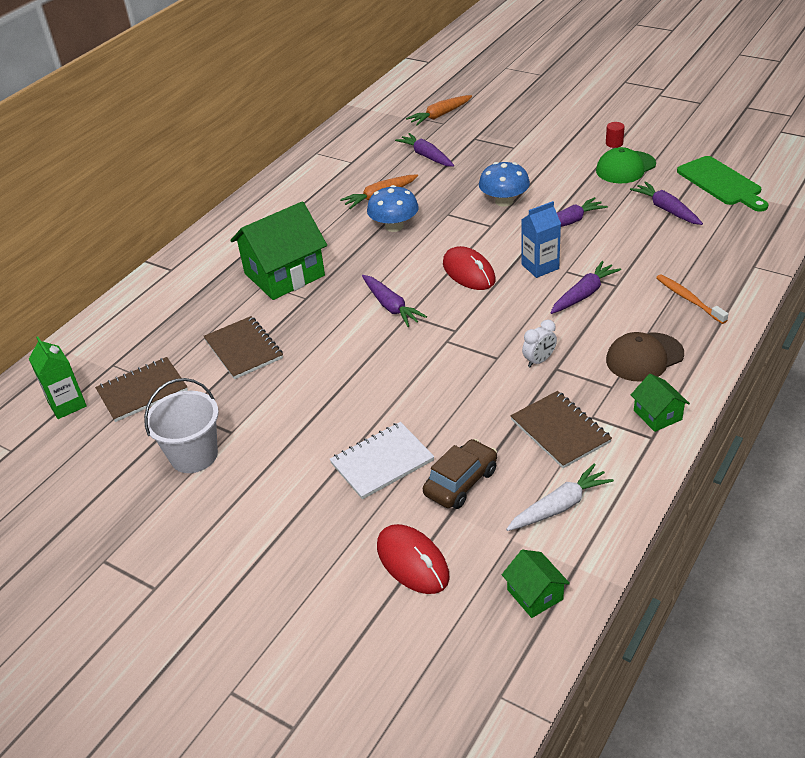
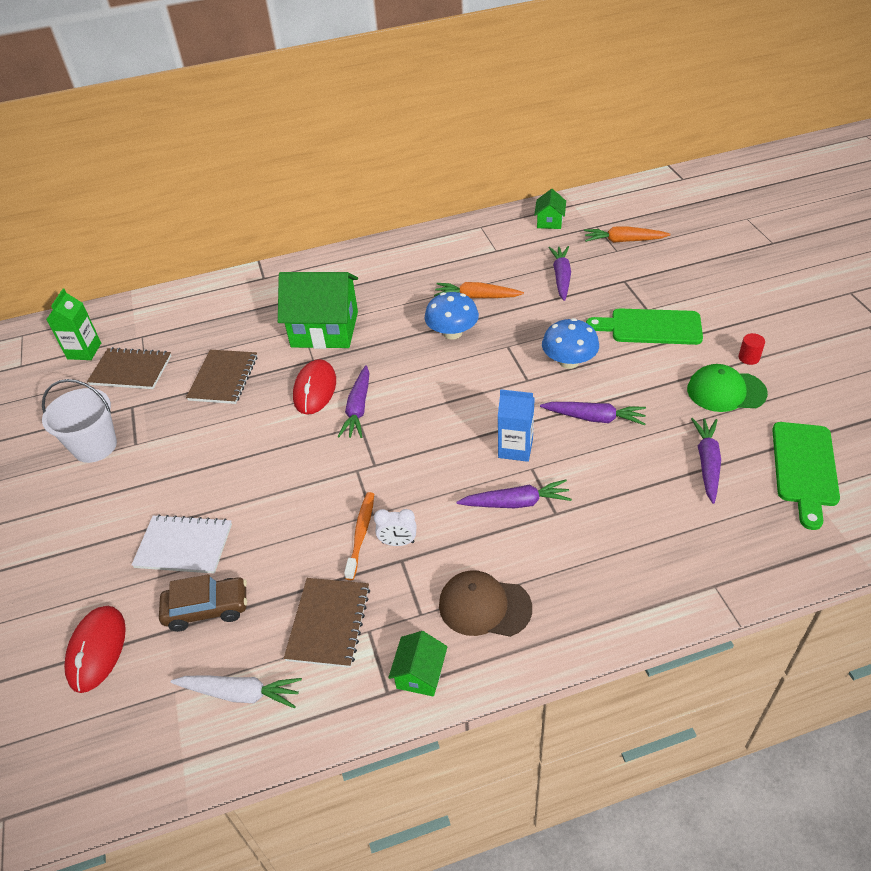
camera: 40 degrees right, 5 degrees up
(468, 272) = (453, 415): red mouse -> red mouse (315, 389)
(530, 156) = (651, 327): none -> green cutting board
(535, 594) = (127, 756): green house -> green house (549, 221)
(688, 299) = (602, 576): orange toothbrush -> orange toothbrush (361, 534)

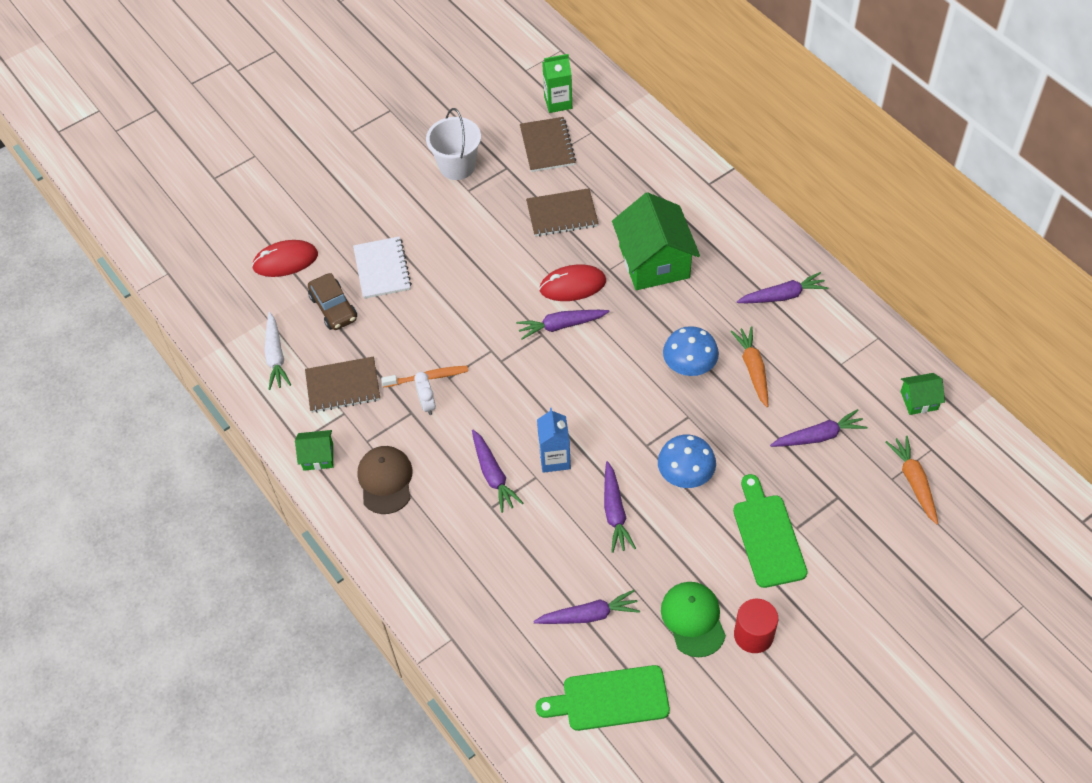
camera: 70 degrees right, 10 degrees up
(411, 264) = (782, 296): none -> purple carrot
(749, 358) = (753, 635): red cylinder -> red cylinder, size x1.76

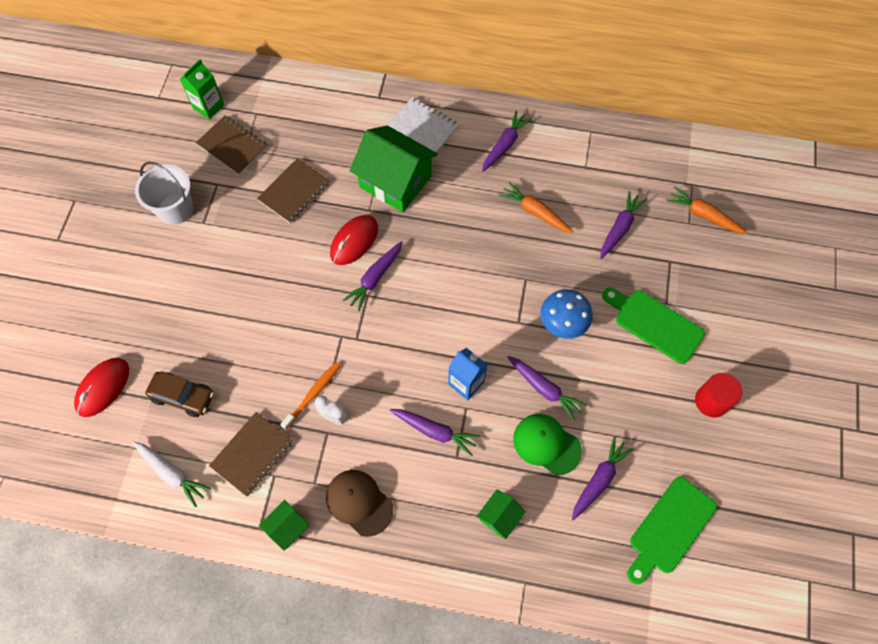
camera: 45 degrees left, 10 degrees up
(382, 269) = (193, 335): white notebook -> white notebook (423, 127)
(689, 365) = (491, 241): blue mushroom -> none
(693, 619) = (666, 423): green cap -> green cap (546, 444)
(919, 400) = (654, 156): green house -> green house (499, 517)

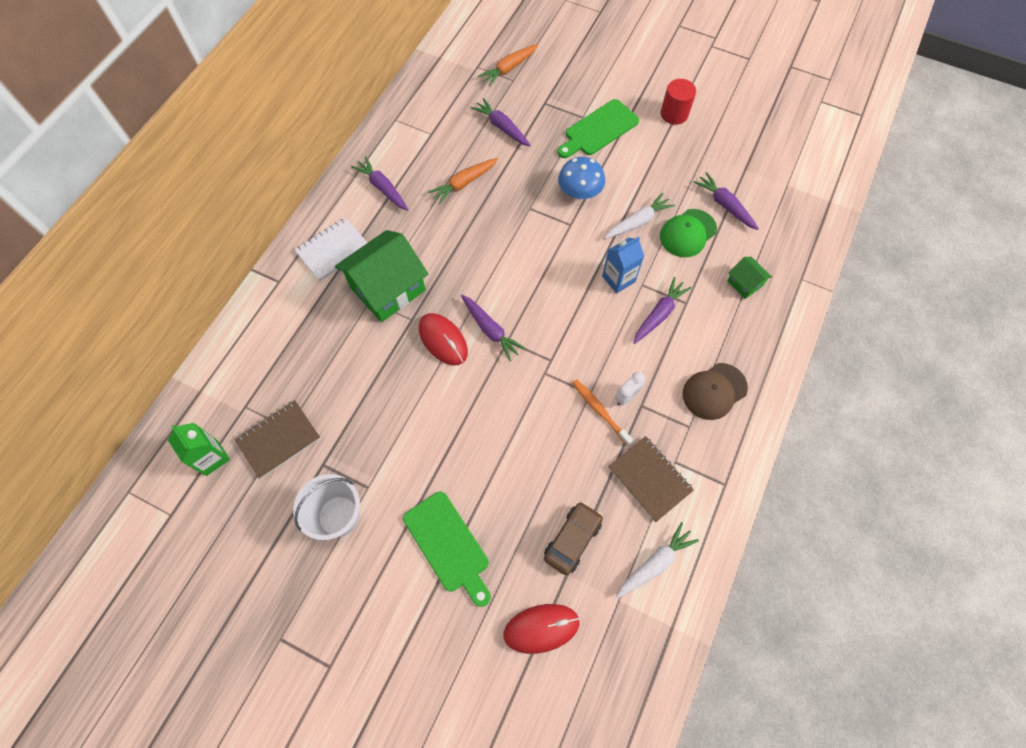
camera: 75 degrees left, 0 degrees up
(103, 388) = (541, 628): red mouse -> red mouse turned 60 degrees counterclockwise
(287, 527) = (728, 459): green house -> none
(294, 192) = (363, 385): brown notebook -> none
(544, 389) = (638, 222): purple carrot -> white carrot
(670, 528) = (771, 170): green cutting board -> green cutting board (448, 545)

